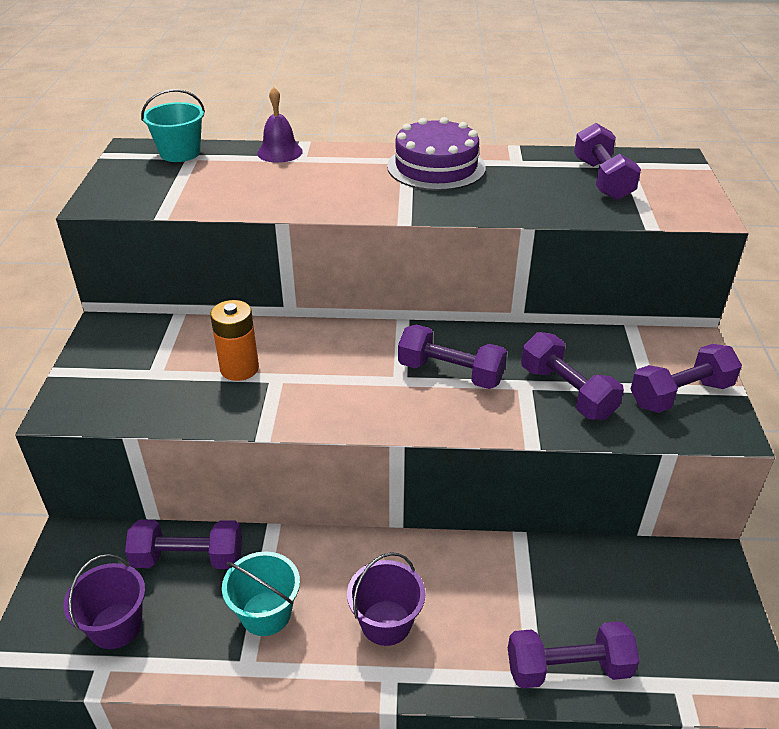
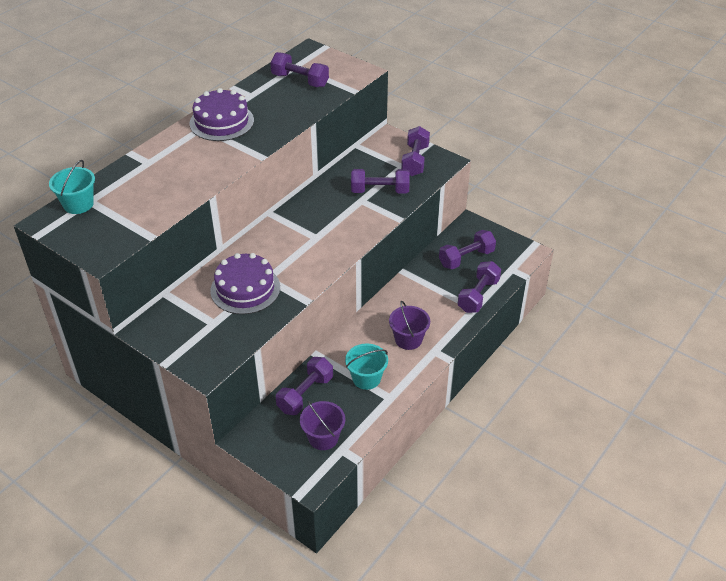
camera: 55 degrees left, 5 degrees up
(239, 368) = (245, 289): orange battery -> purple cake
(279, 152) = (131, 166): purple bell -> none
(450, 373) = (329, 219): purple dumbbell -> purple dumbbell (466, 258)

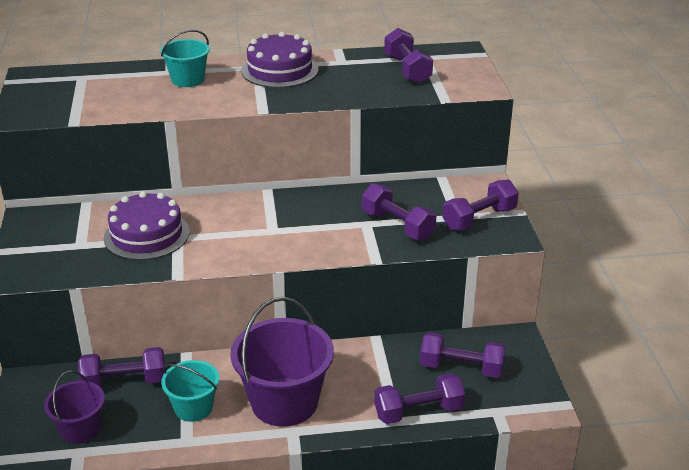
camera: 45 degrees right, 10 degrees down
(78, 204) = (70, 75): turquoise bucket -> turquoise bucket (188, 79)
(408, 339) = (284, 402): purple bucket -> purple bucket, size x1.78

